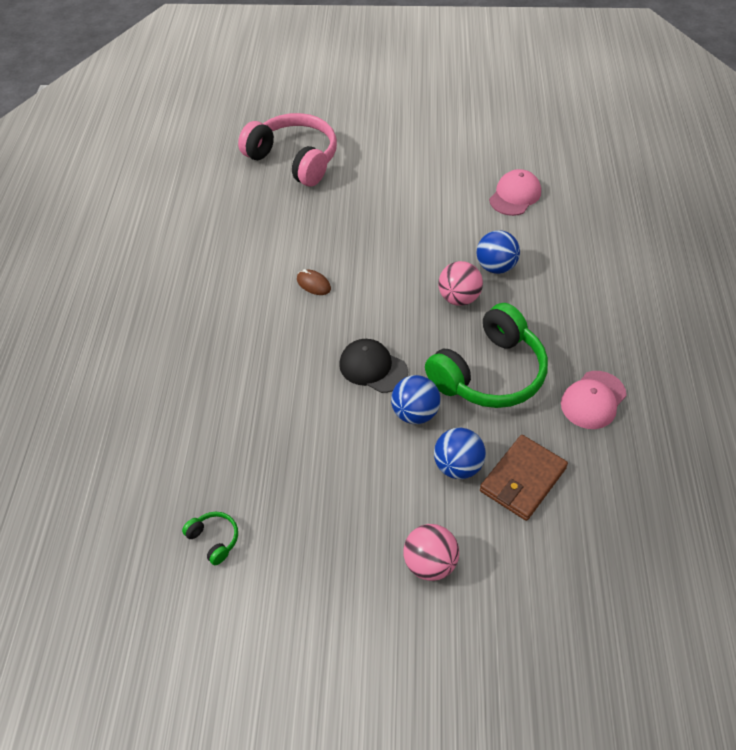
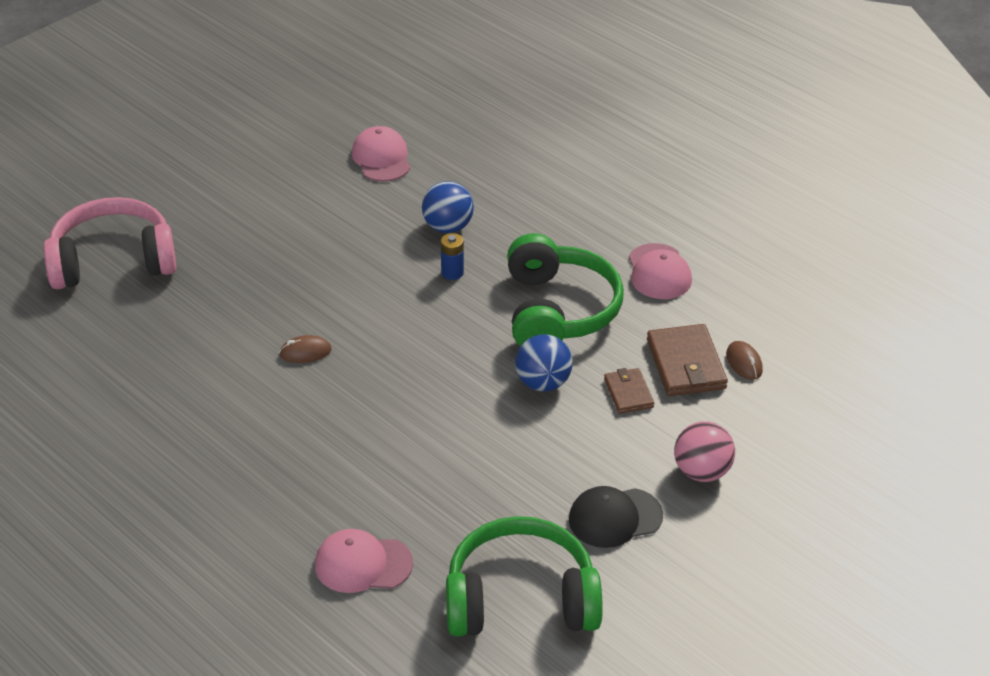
camera: 50 degrees left, 10 degrees down
(171, 436) = (363, 564): none -> pink cap
(214, 539) = (520, 599): green headphones -> green headphones, size x2.45
(373, 368) = (459, 377): black cap -> black cap (615, 518)
(457, 466) = (628, 393): blue ball -> brown wallet
(459, 298) = (452, 272): pink ball -> blue battery
(565, 513) = (744, 363): none -> brown mouse

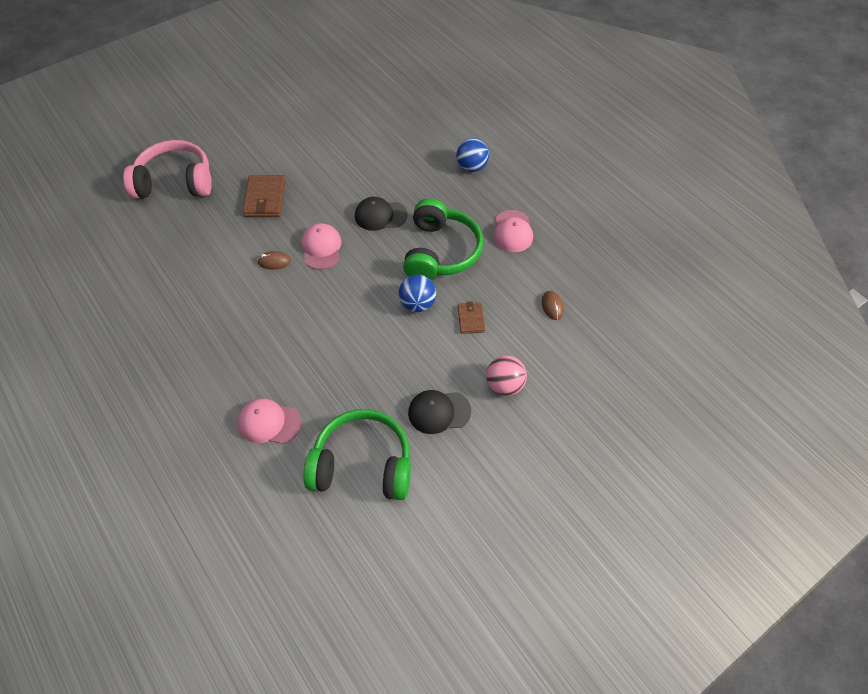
camera: 10 degrees right, 15 degrees up
(381, 158) = (357, 128): pink cap -> pink cap (321, 248)
(448, 227) = (386, 182): blue ball -> blue ball (472, 167)
(452, 272) = (380, 215): blue battery -> black cap
(686, 364) = (513, 302): brown wallet -> brown wallet (265, 198)

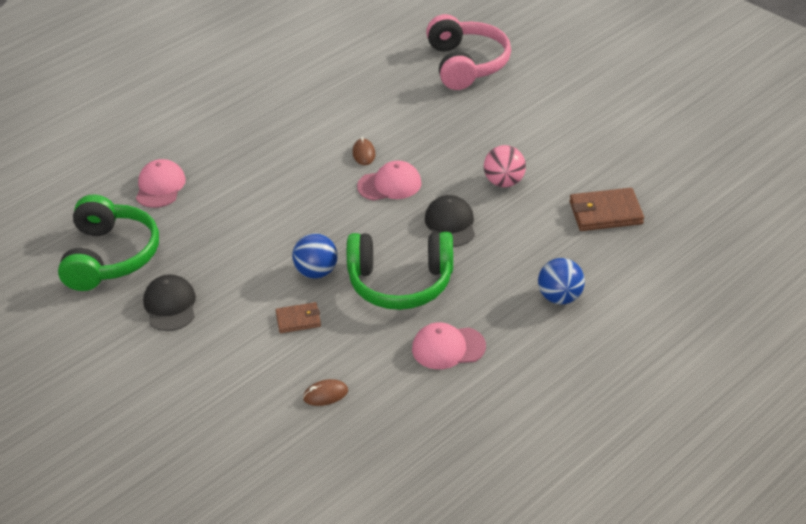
camera: 85 degrees right, 15 degrees down
(265, 198) = (457, 130): brown wallet -> brown wallet (605, 213)
(504, 385) = (205, 357): pink ball -> pink ball (504, 182)

